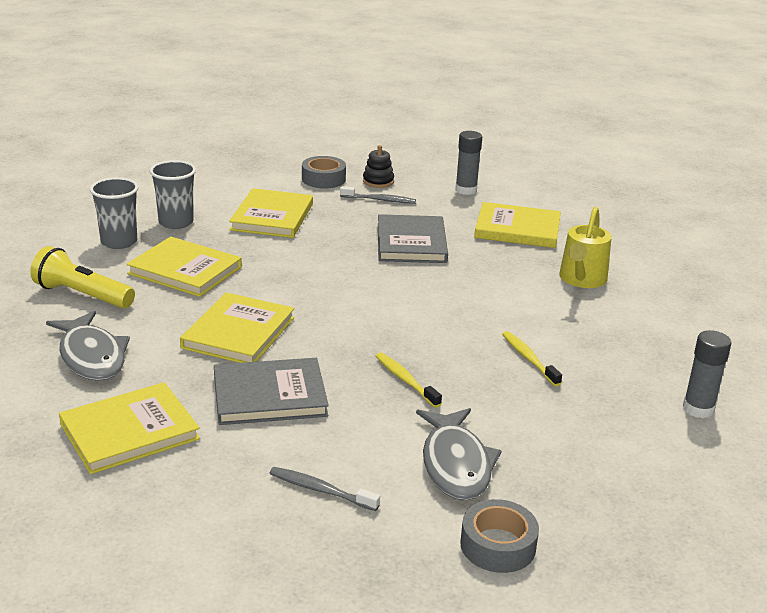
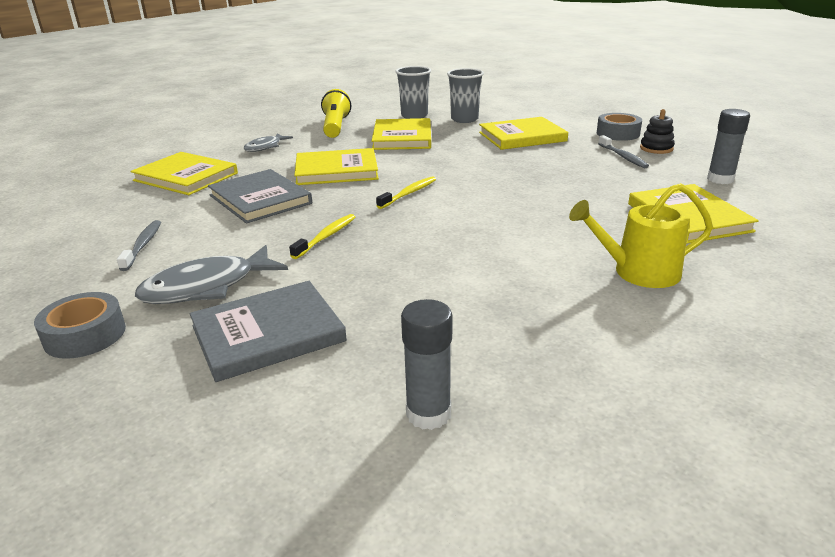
camera: 65 degrees right, 0 degrees up
(91, 356) = (265, 147): grey fish -> grey fish, size x0.60
(411, 243) = (568, 184): grey book -> grey book (268, 334)
(529, 359) = (424, 280): yellow toothbrush -> yellow toothbrush (408, 193)

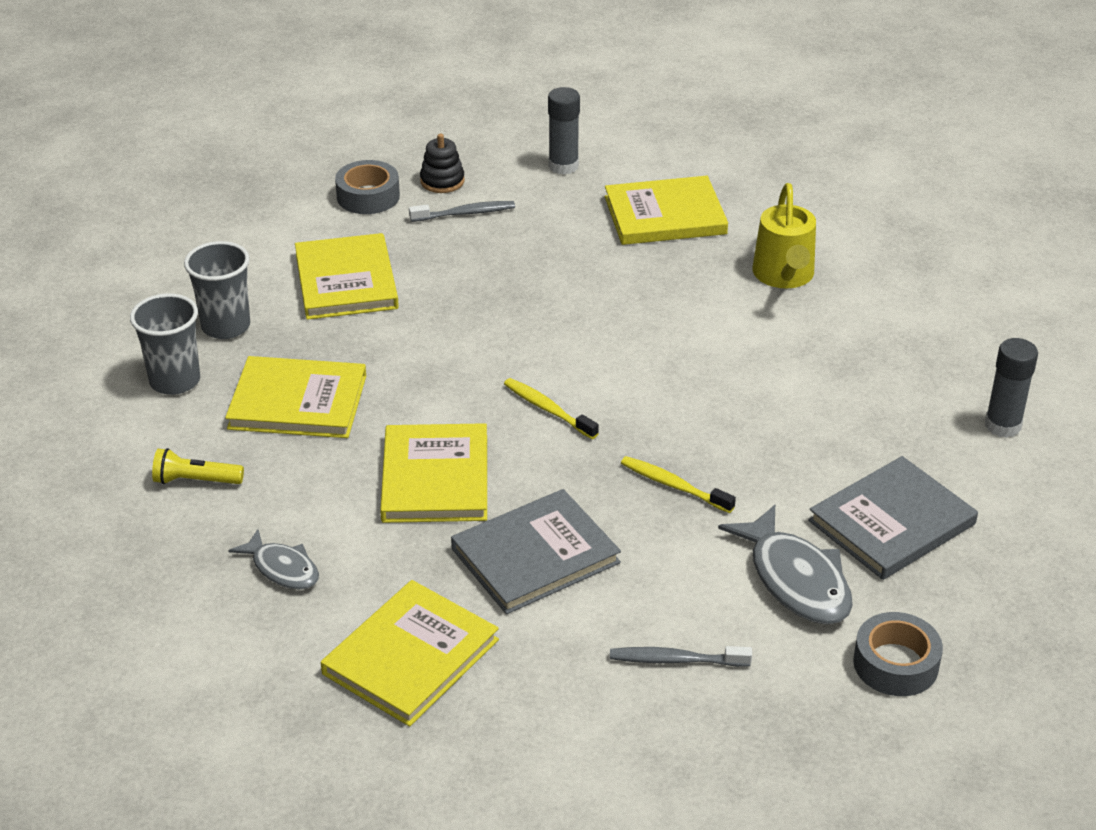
camera: 85 degrees left, 10 degrees up
(268, 334) = (892, 522): grey book -> grey book turned 75 degrees clockwise
(335, 127) = (196, 480): yellow flashlight -> yellow flashlight, size x0.61

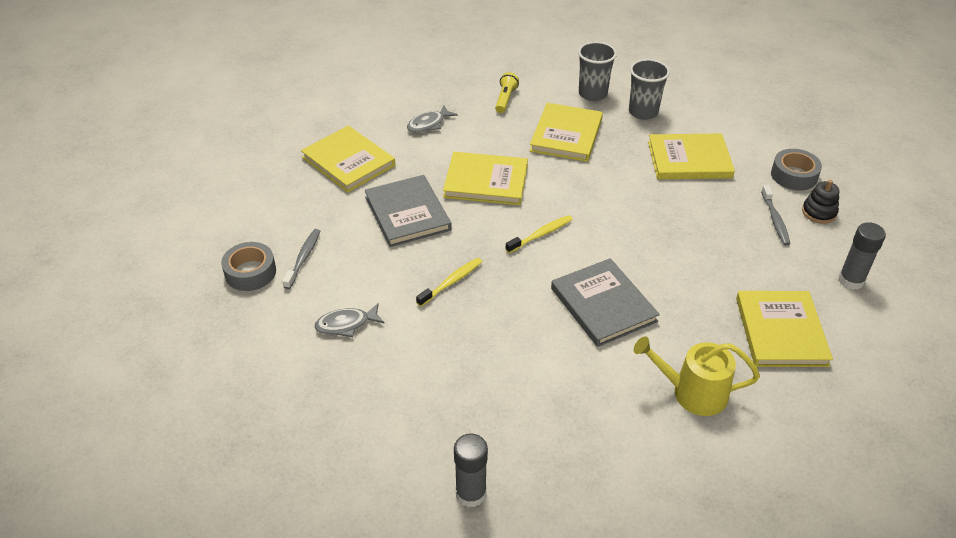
camera: 100 degrees right, 5 degrees up
(795, 580) = (346, 324): grey fish -> grey fish, size x0.60
(892, 522) = (382, 389): grey book -> grey book (603, 305)
(895, 664) = (256, 357): grey tape -> grey tape (250, 272)

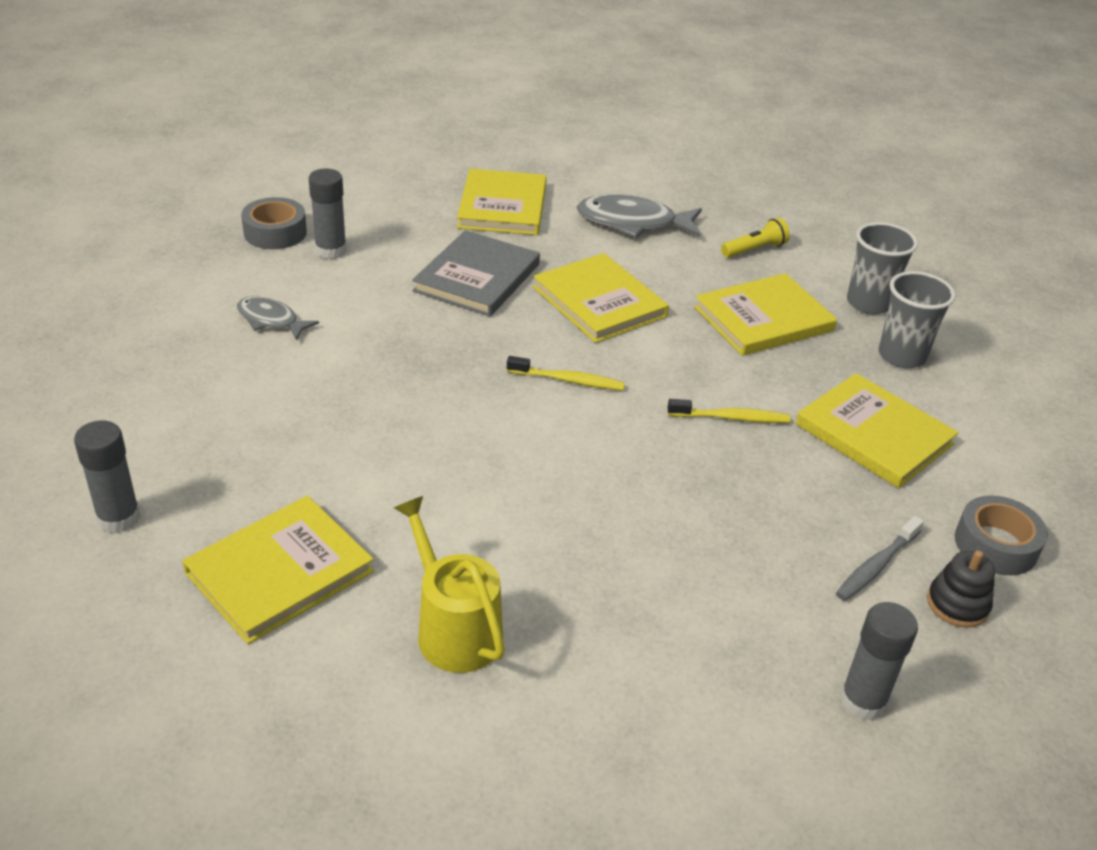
camera: 45 degrees right, 5 degrees down
(303, 258) = (331, 251): grey toothbrush -> grey glue stick
(428, 124) = (633, 223): grey fish -> grey fish, size x1.66
(451, 282) = (412, 355): yellow toothbrush -> yellow toothbrush (731, 418)
(603, 305) = (514, 482): grey book -> none
(781, 331) = (664, 668): yellow book -> yellow book (280, 572)

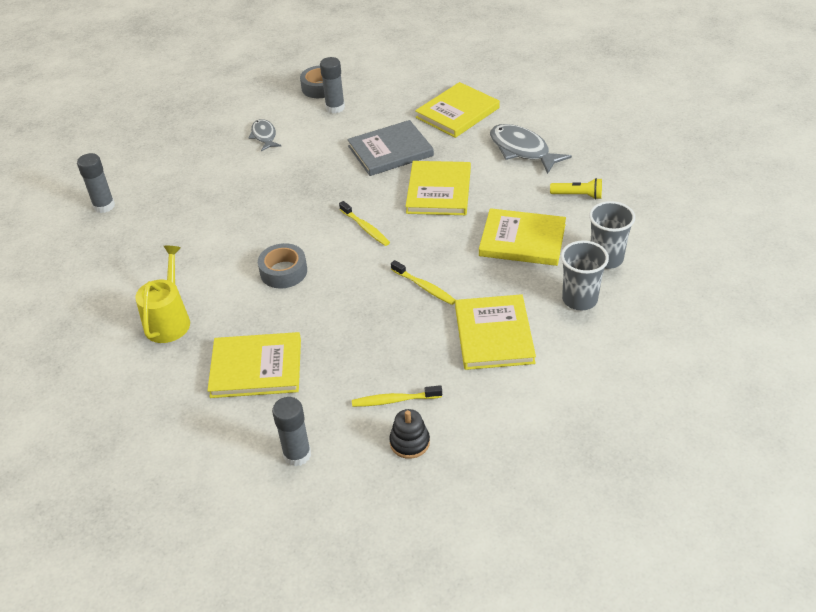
camera: 45 degrees right, 5 degrees up
(280, 572) = (134, 259): yellow book -> yellow book (256, 368)
(876, 565) = (394, 400): grey toothbrush -> yellow toothbrush
(996, 545) = (477, 427): grey tape -> grey tape (283, 272)

